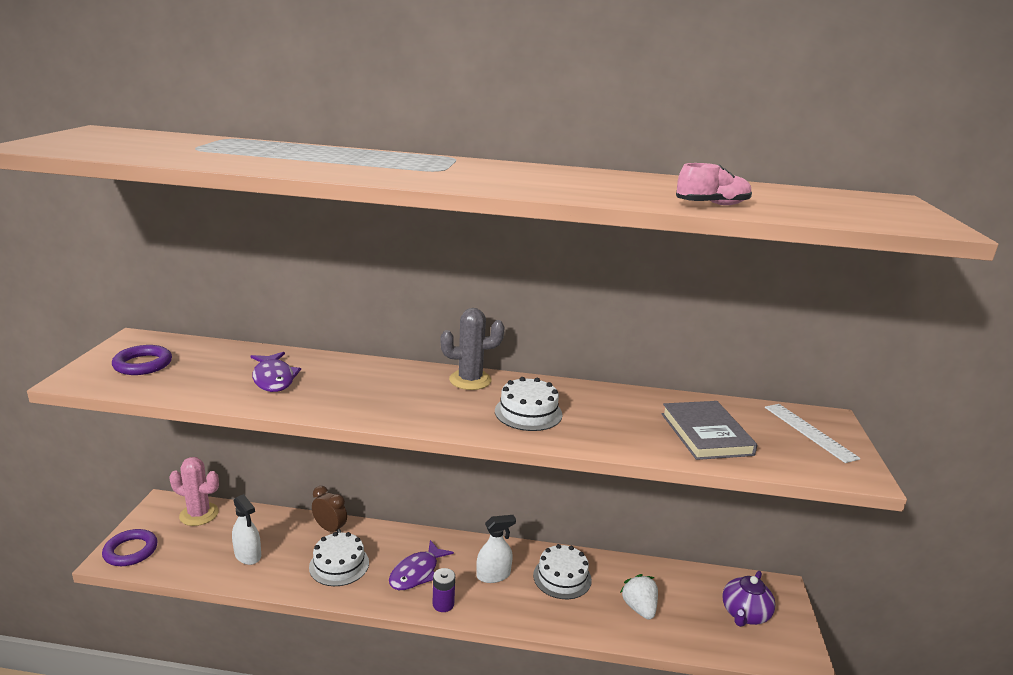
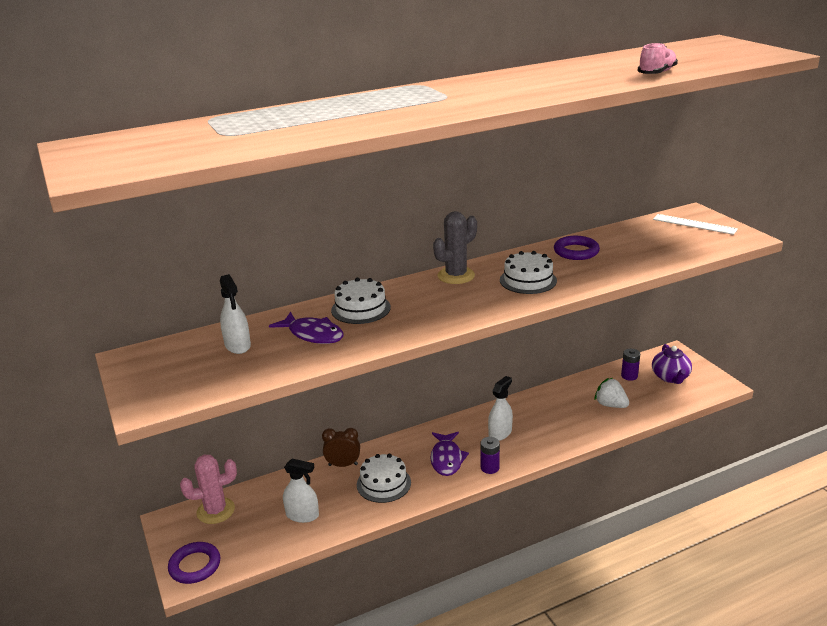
camera: 30 degrees left, 5 degrees up
(143, 364) = (180, 371): purple ring -> purple ring (576, 251)
(211, 362) = (238, 345): none -> white spray bottle
(562, 577) = (545, 411): white cake -> white cake (361, 309)
(696, 587) = (629, 376): none -> purple battery
(706, 434) = (645, 249): grey book -> none

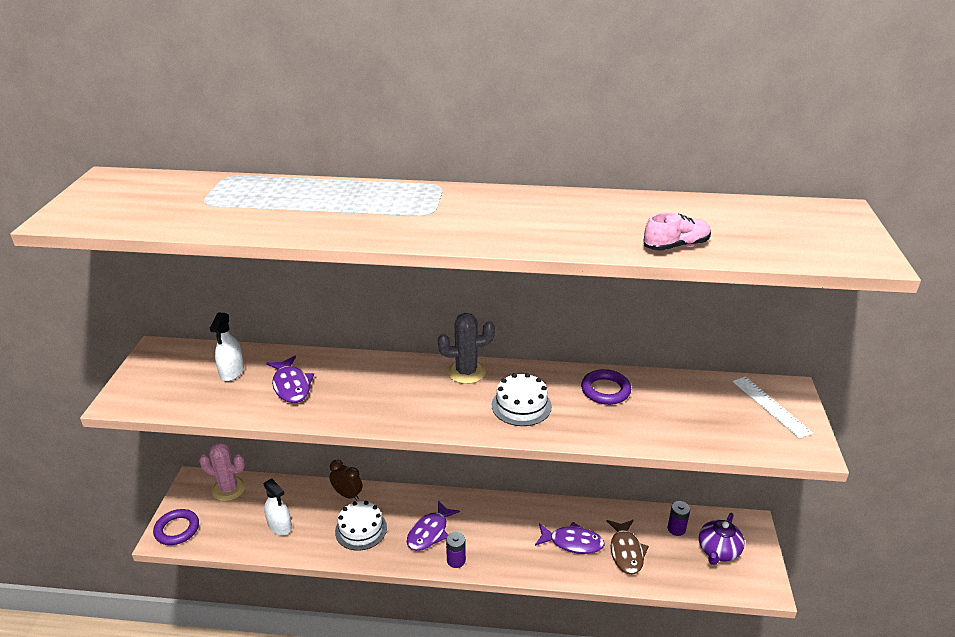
camera: 30 degrees right, 5 degrees up
(361, 309) = (353, 375): white cake -> none
(500, 433) = (497, 529): white spray bottle -> none
(566, 416) = (572, 542): none -> purple fish
(610, 405) = (626, 552): white strawberry -> brown fish

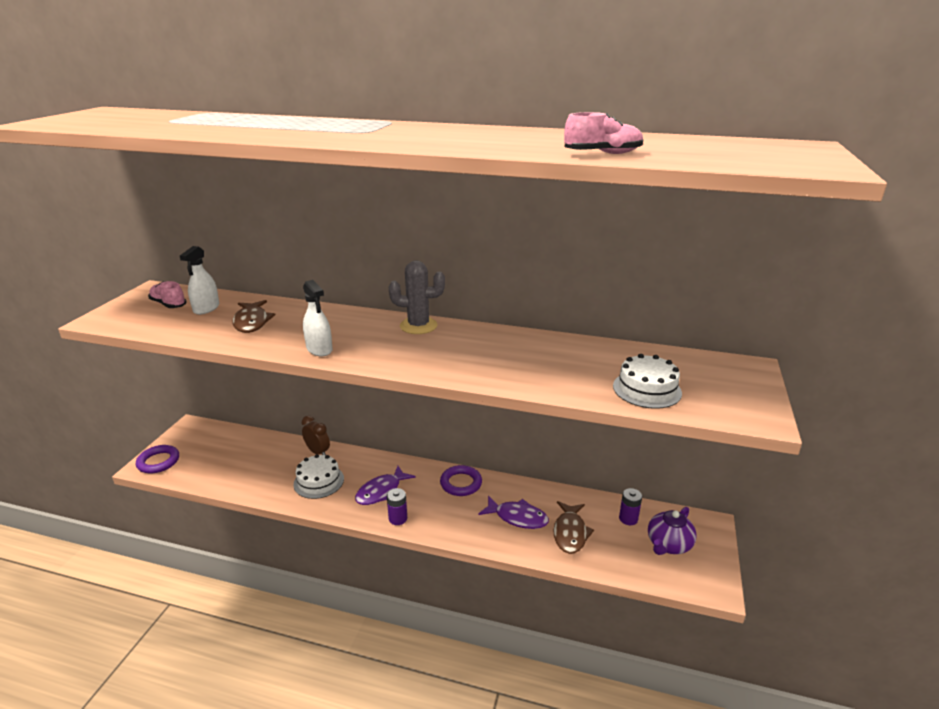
camera: 10 degrees right, 5 degrees down
(186, 370) = (168, 304): none -> pink shoe
(228, 489) = (216, 435): pink cactus -> none
(279, 526) = (247, 470): white spray bottle -> white spray bottle (319, 349)
(291, 386) = (252, 322): purple fish -> brown fish
(521, 405) = (460, 354): white cake -> white cake (647, 389)
(605, 390) = (550, 350): purple ring -> purple ring (461, 483)
(770, 406) = (724, 378): white ruler -> none

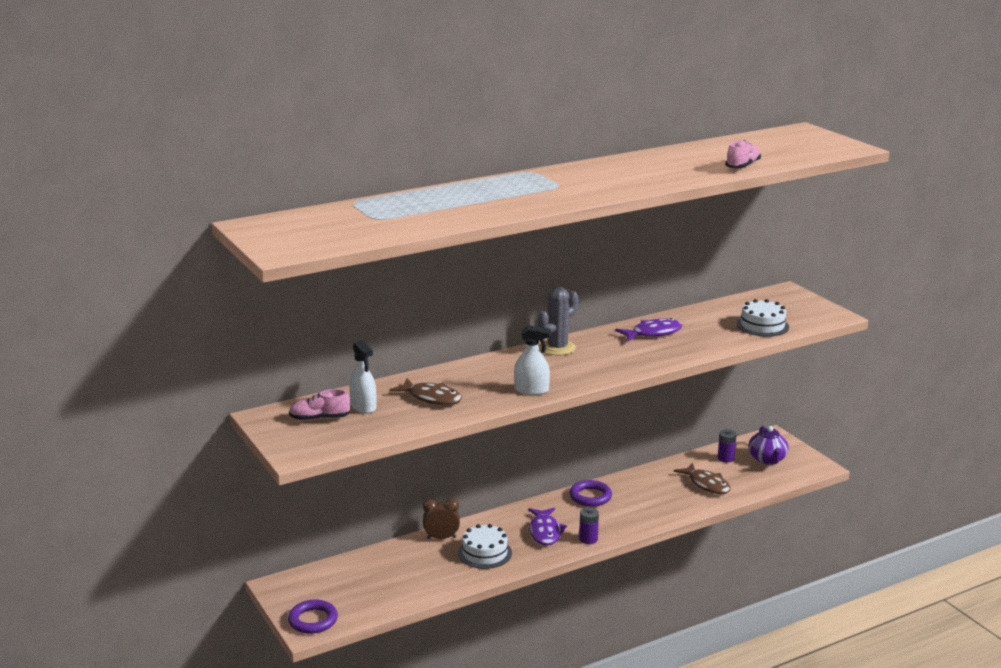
camera: 45 degrees left, 5 degrees down
(517, 517) = (662, 494): purple fish -> purple fish (653, 333)

